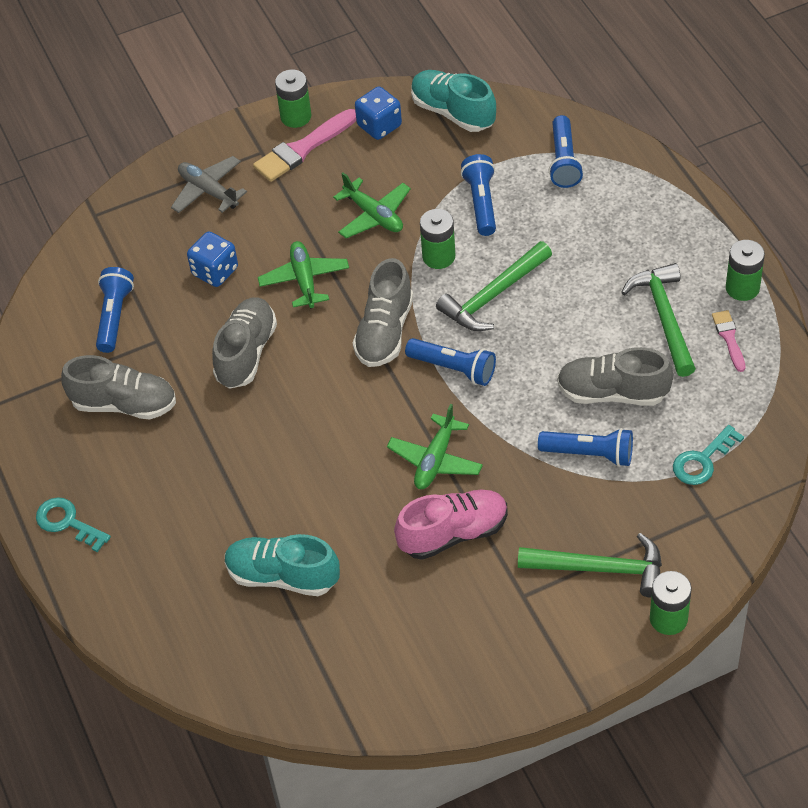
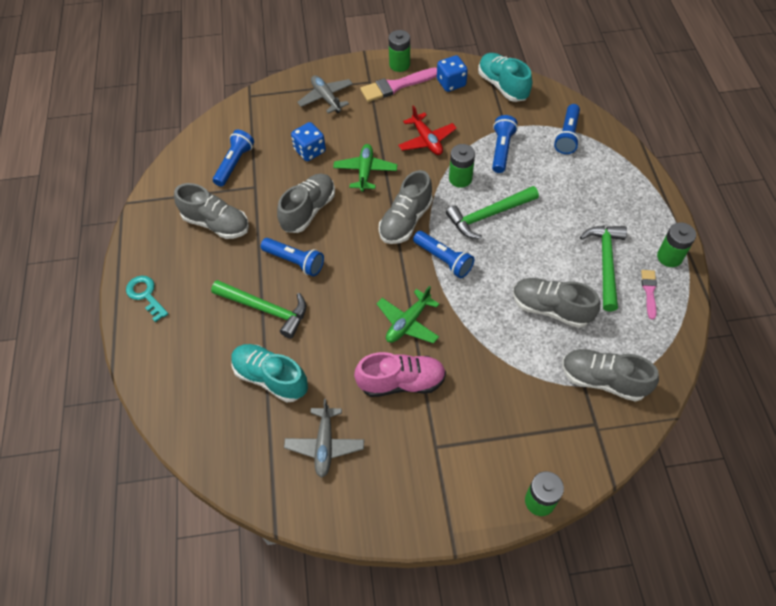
camera: 15 degrees right, 5 degrees up
(374, 215) = (427, 140): green plane -> red plane
(384, 633) = (325, 445): none -> grey plane
(589, 454) = (520, 350): blue flashlight -> blue flashlight (295, 261)
(601, 569) = (500, 443): green hammer -> green hammer (266, 309)
(702, 461) = (603, 380): turquoise key -> grey shoe

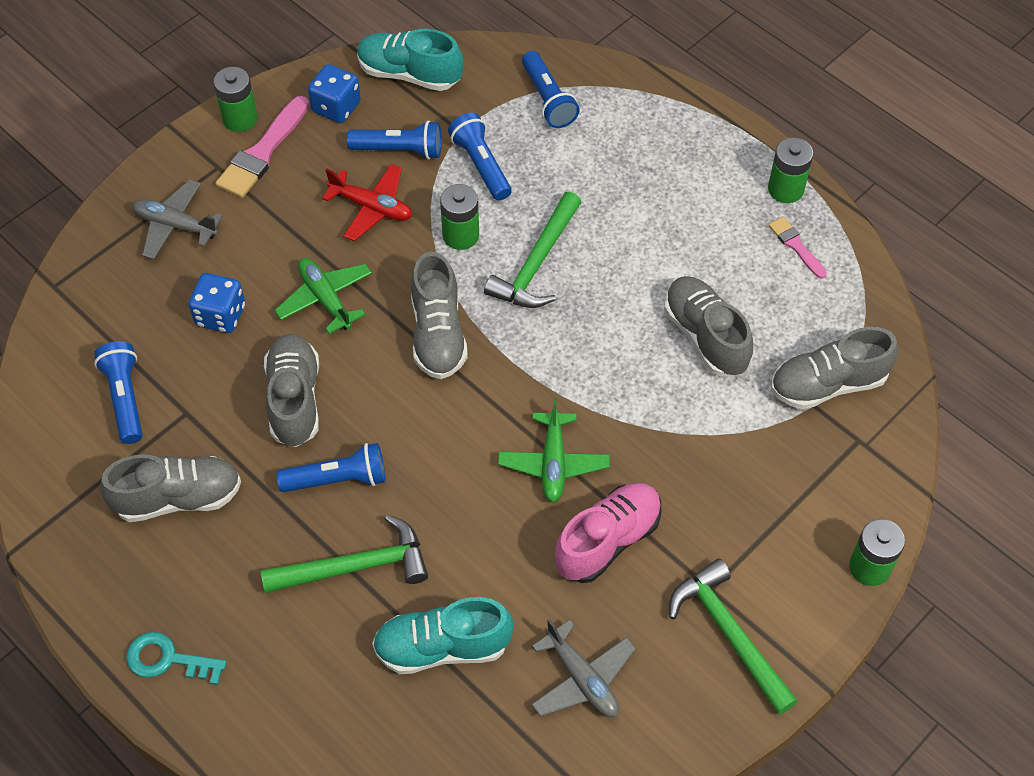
camera: 40 degrees left, 0 degrees up
(443, 259) = (529, 355): blue flashlight -> blue flashlight (399, 150)
(551, 309) = (705, 336): grey shoe -> grey shoe turned 75 degrees clockwise
(605, 263) = (722, 240): green hammer -> green hammer (729, 633)

